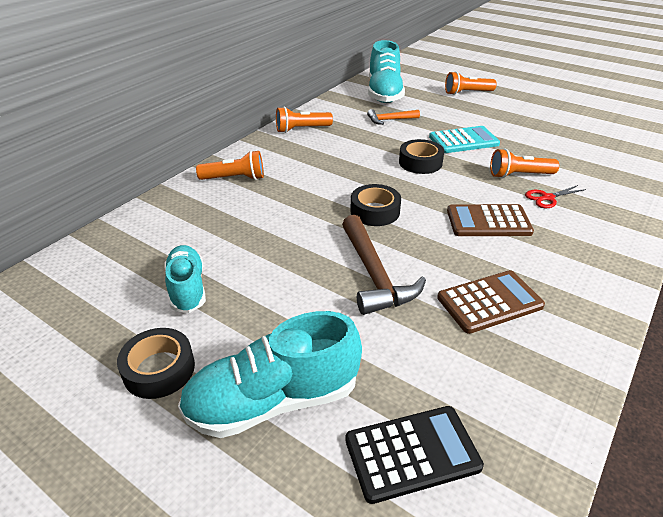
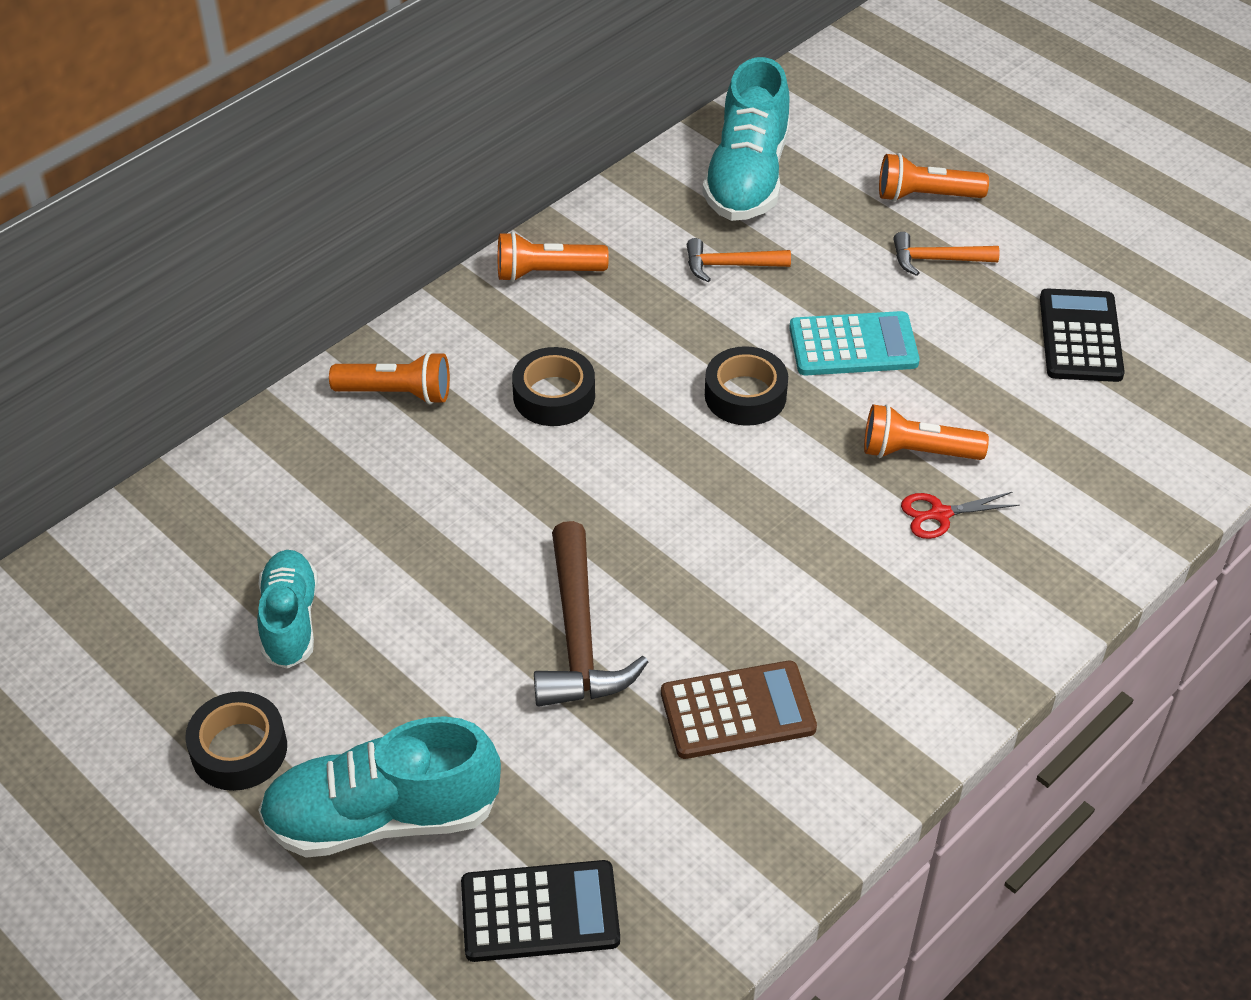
camera: 10 degrees right, 10 degrees up
(375, 211) = (622, 505): black tape -> black tape (554, 396)
(485, 111) = (937, 259): none -> orange hammer
(488, 222) = (808, 554): brown calculator -> none
(567, 129) = (1080, 336): none -> black calculator

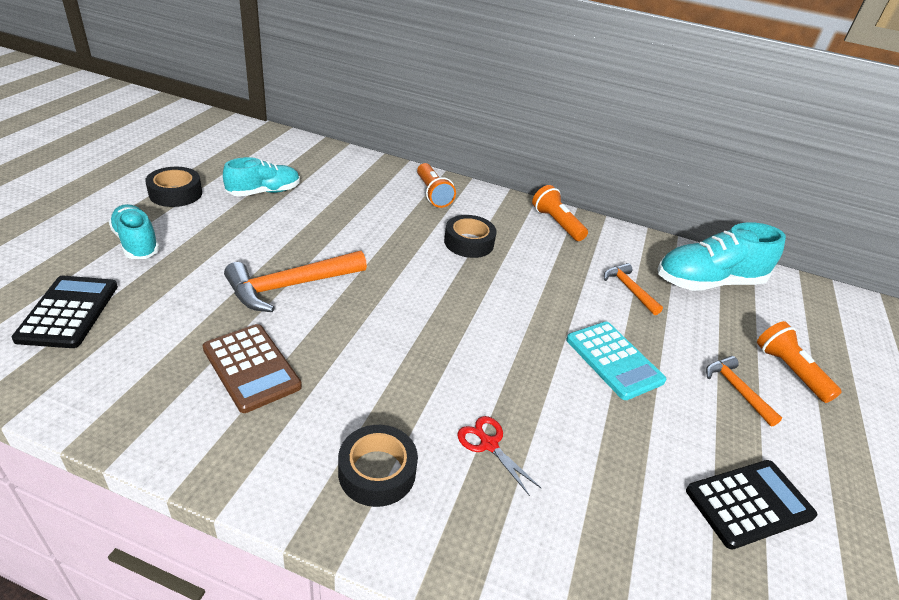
camera: 60 degrees right, 10 degrees down
(383, 817) = (137, 243): turquoise shoe -> turquoise shoe, size x0.64
(540, 912) = (68, 312): black calculator -> black calculator turned 150 degrees counterclockwise
(578, 636) = (290, 286): brown hammer -> orange hammer
(745, 395) = (527, 317): black tape -> black tape (377, 472)
(917, 452) = (541, 417): orange flashlight -> none

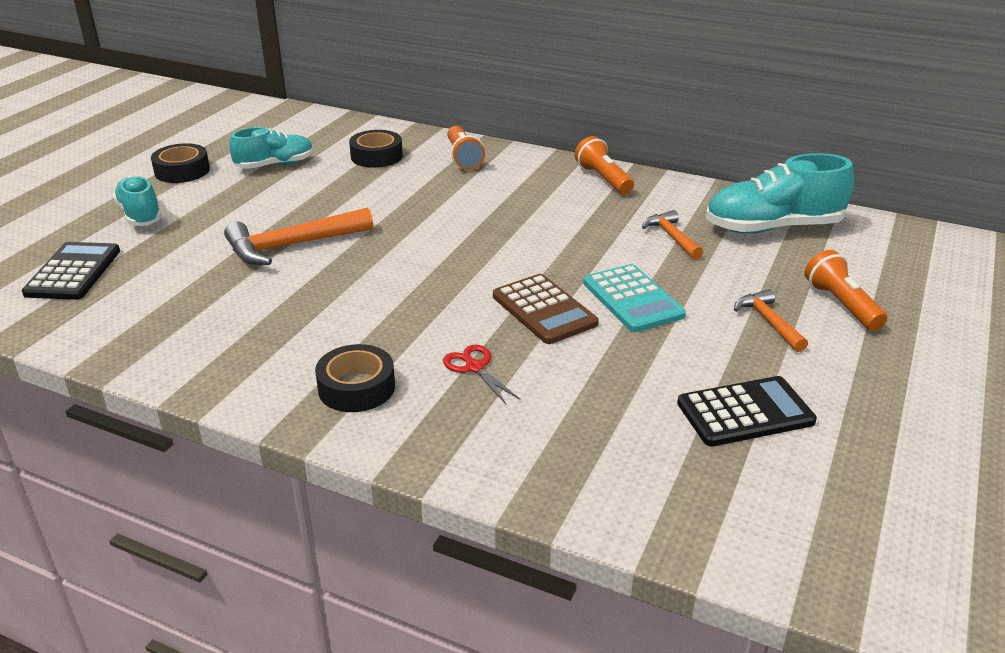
camera: 10 degrees right, 5 degrees down
(251, 367) = (245, 311): brown calculator -> brown calculator (544, 310)
(469, 242) = (494, 201): black tape -> black tape (376, 156)

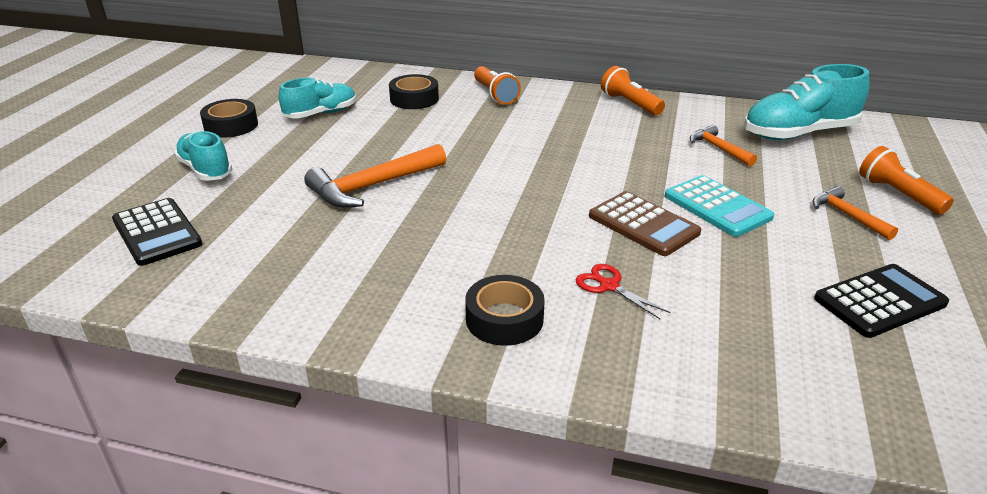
camera: 10 degrees left, 0 degrees up
(73, 272) = (157, 232): black calculator -> black calculator turned 150 degrees clockwise

